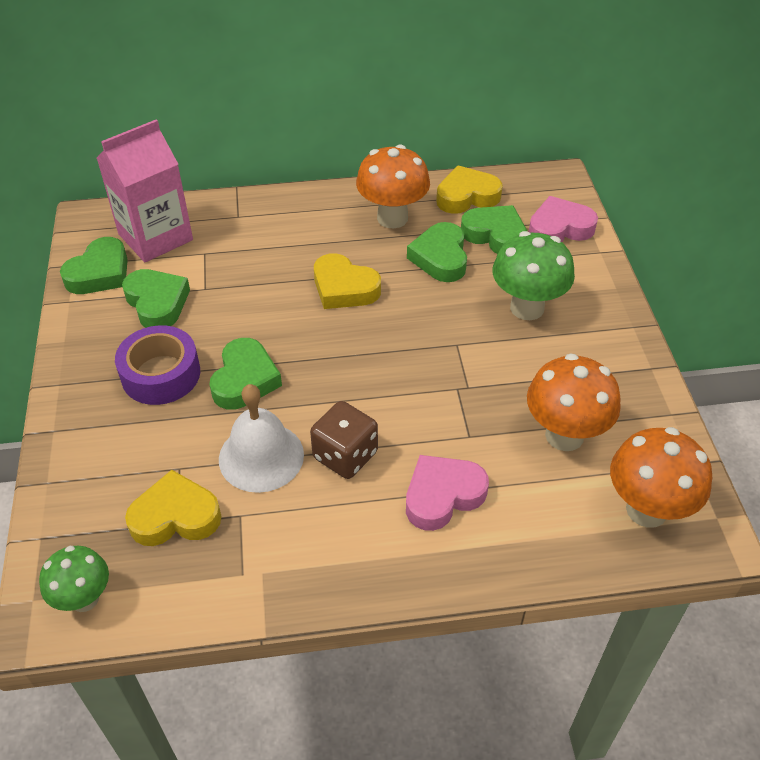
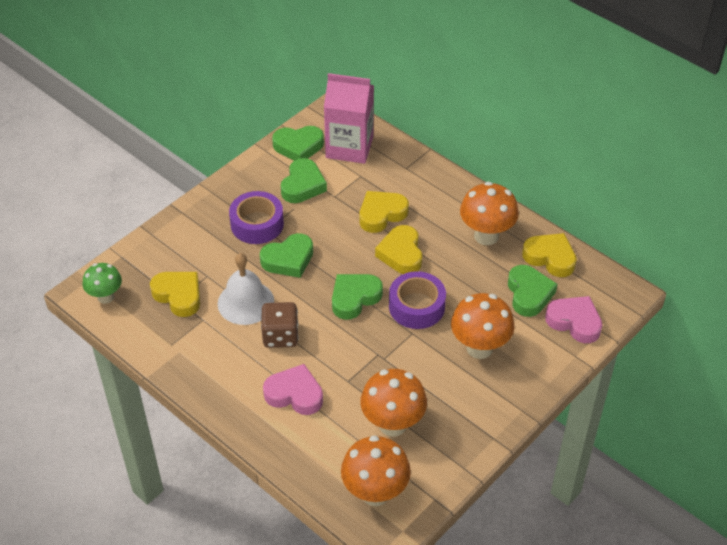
camera: 50 degrees right, 0 degrees up
(275, 270) = (381, 214): none -> yellow heart
(426, 319) = (416, 306): none -> purple tape
(440, 257) = (477, 280): green heart -> green heart (354, 298)
(527, 308) = (479, 348): green mushroom -> orange mushroom

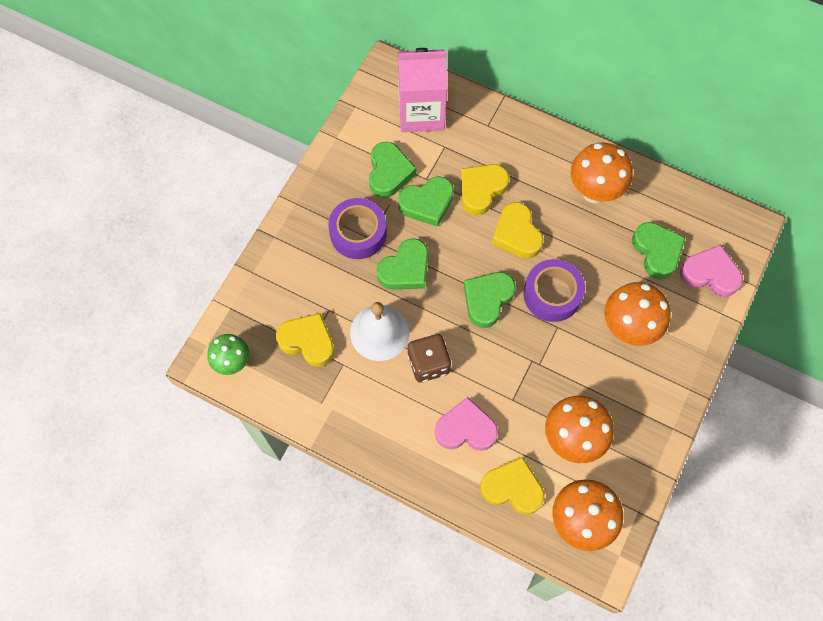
camera: 15 degrees left, 20 degrees up
(298, 147) = (368, 124): green heart -> green heart (427, 203)
(550, 258) = (664, 203): yellow heart -> yellow heart (512, 488)

